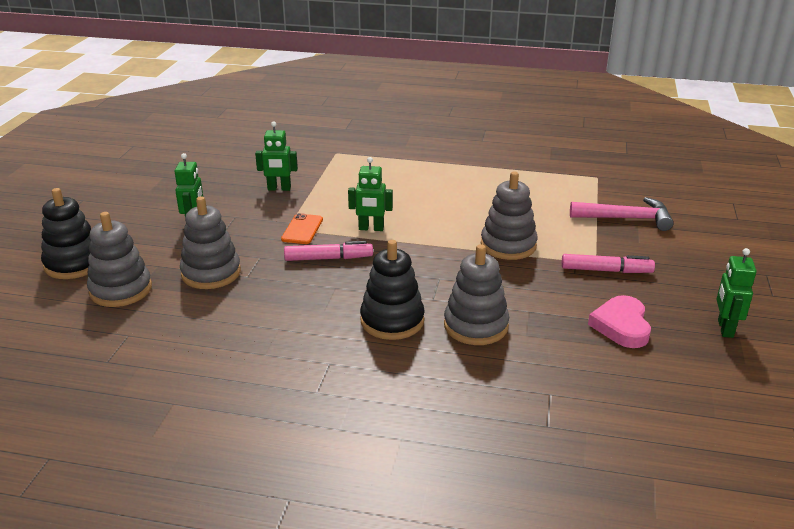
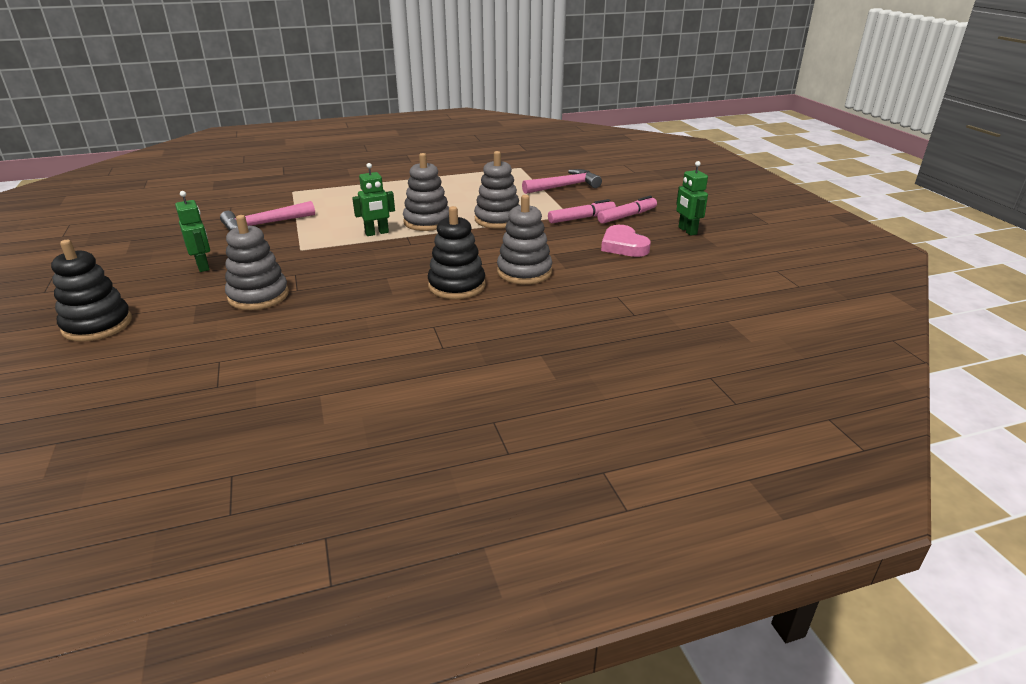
camera: 30 degrees left, 0 degrees up
(121, 290) = (174, 331): grey stacking toy -> grey stacking toy (427, 222)
(279, 189) = (263, 225): green robot -> pink hammer
(302, 229) = (315, 247): orange phone -> none
(328, 258) = (360, 260): pink marker -> pink marker (627, 216)

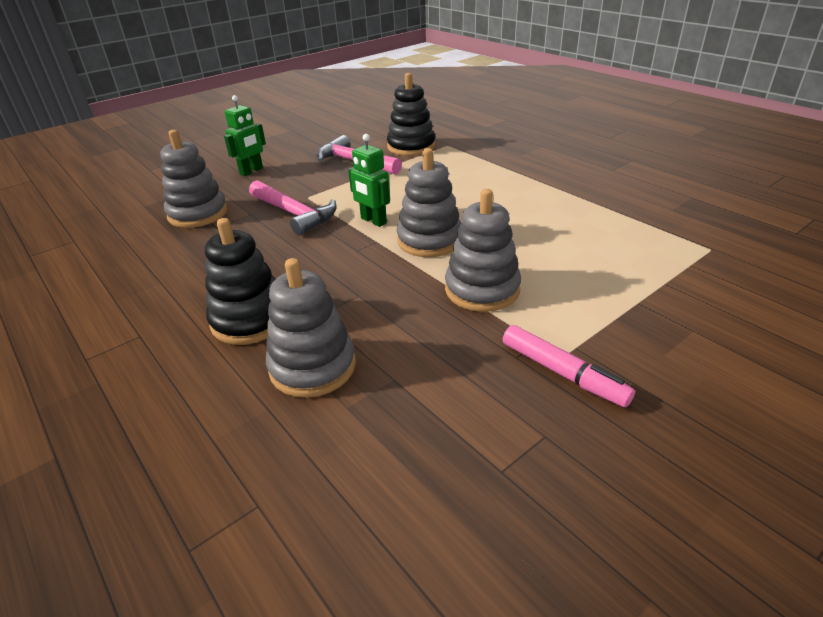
camera: 70 degrees right, 5 degrees up
(97, 325) = (138, 175): black stacking toy -> black stacking toy (411, 147)
(565, 186) = (687, 316): pink hammer -> pink hammer (294, 214)
(623, 246) = (478, 463): pink heart -> none
(627, 216) = (629, 434): pink marker -> none
(687, 231) = (641, 567): green robot -> none

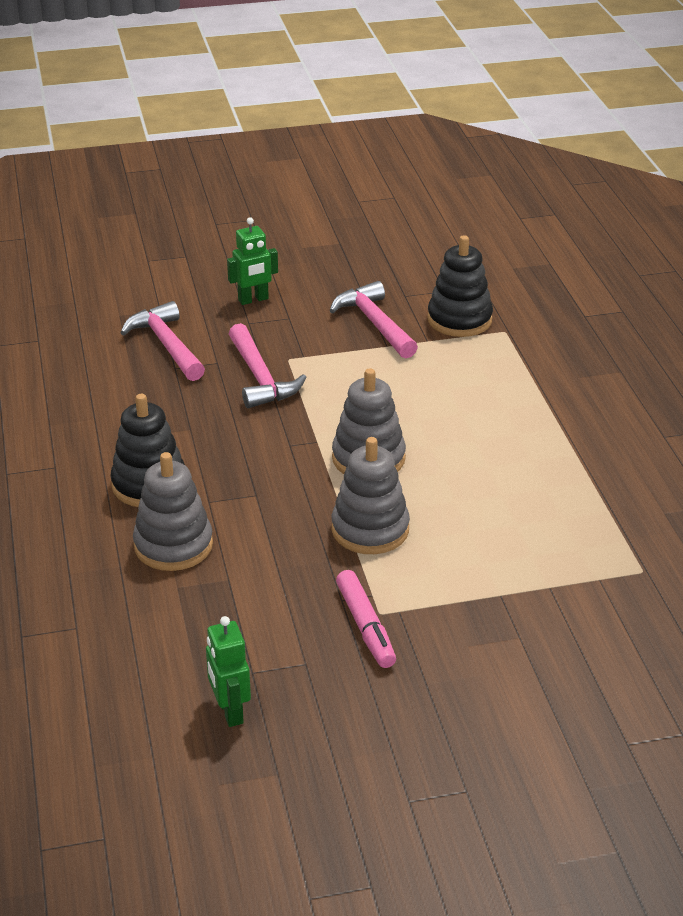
camera: 25 degrees right, 0 degrees up
(198, 214) = (166, 344): grey stacking toy -> pink hammer
(373, 221) = (332, 415): green robot -> green robot (230, 711)

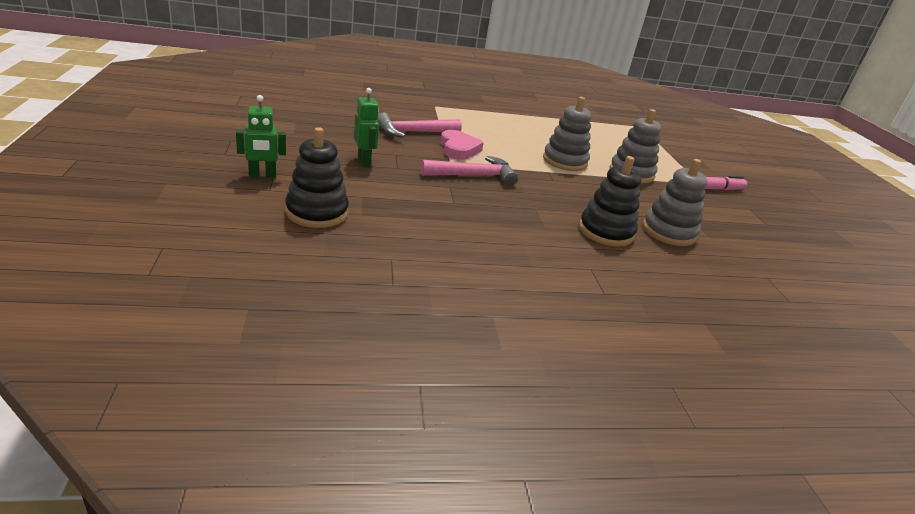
camera: 90 degrees left, 5 degrees down
(166, 344) = (419, 201): pink hammer -> none
(230, 711) = (801, 235): green robot -> green robot (262, 175)
(342, 362) = (458, 149): none -> pink heart
(459, 319) = (418, 112): black stacking toy -> black stacking toy (317, 212)

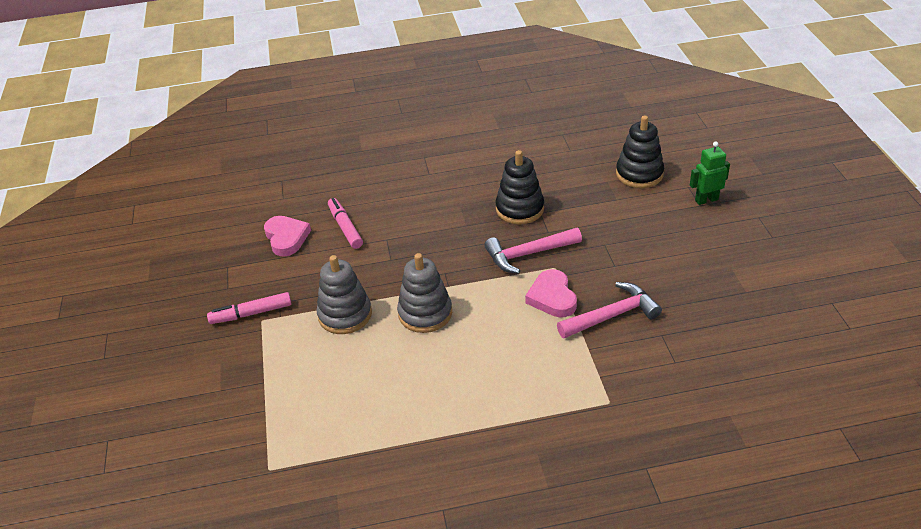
camera: 175 degrees left, 10 degrees up
(364, 160) = (638, 245): green robot -> none
(606, 232) = (406, 212): black stacking toy -> black stacking toy (519, 209)
(668, 232) = (345, 227): grey stacking toy -> pink marker
(727, 235) = (286, 238): none -> pink heart

